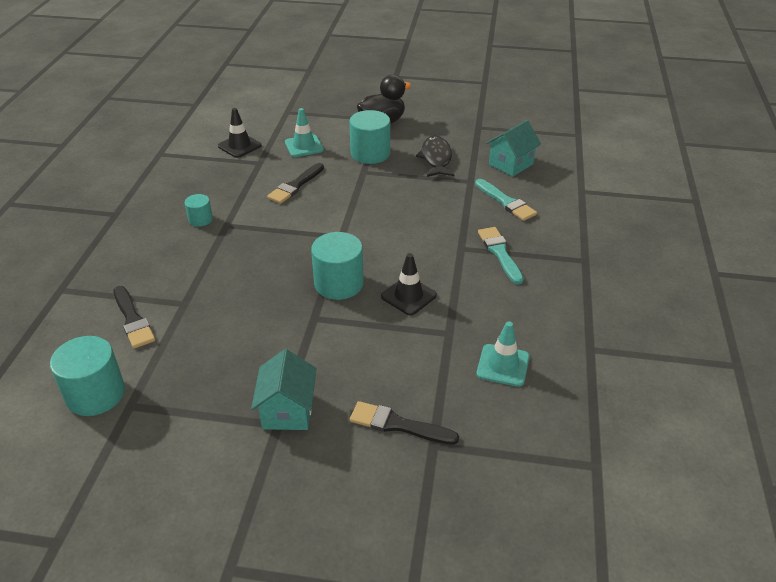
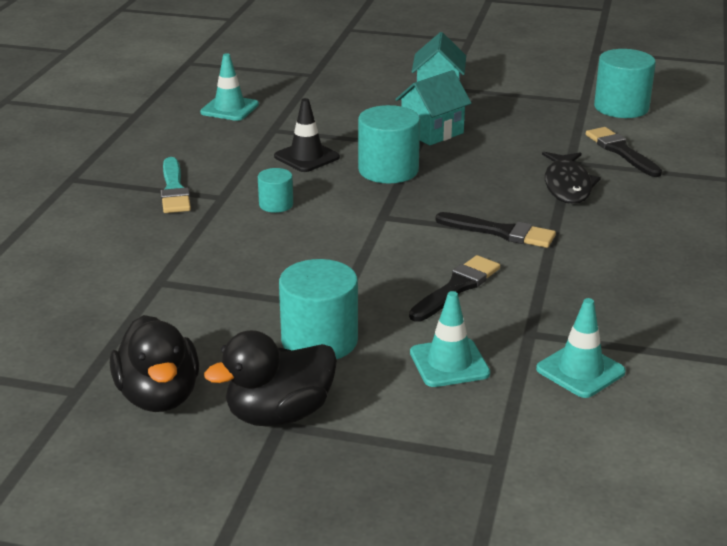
camera: 175 degrees left, 10 degrees down
(200, 219) = (594, 245): turquoise cylinder -> turquoise cylinder (276, 204)
(239, 146) = (580, 370): black traffic cone -> turquoise traffic cone
(398, 425) = (340, 83): black brush -> black brush (500, 232)
(436, 158) = (198, 325): black fish -> black fish (567, 185)
(439, 126) = (159, 396): none -> black duck
(506, 202) = (122, 248): turquoise brush -> none
(511, 164) = (69, 307): turquoise house -> turquoise house (432, 132)

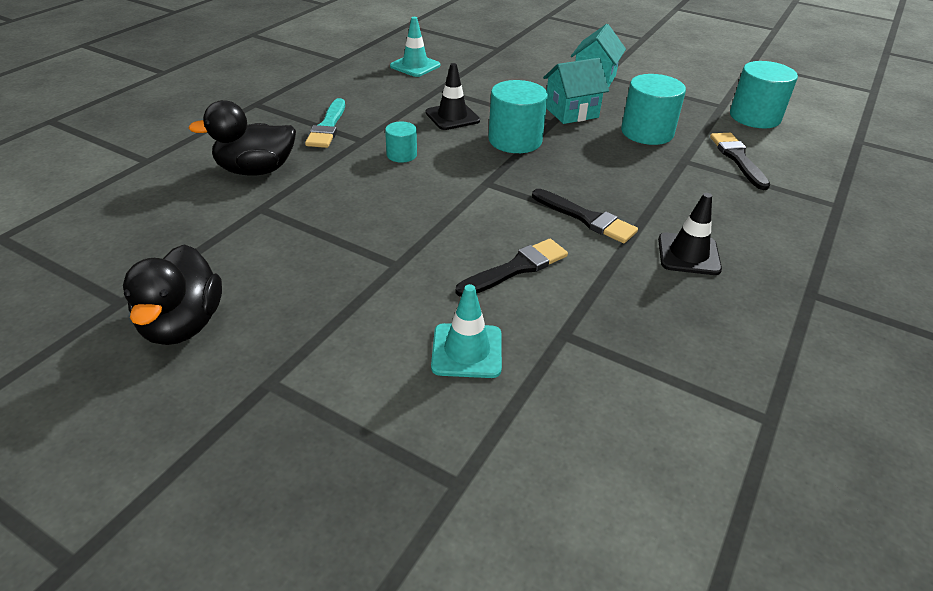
camera: 15 degrees right, 10 degrees up
(279, 414) = (274, 371): black duck -> black duck (256, 170)
(319, 340) = (359, 297): turquoise cylinder -> turquoise cylinder (647, 132)
(567, 185) = (671, 183): black fish -> none
(580, 370) = (595, 391): turquoise traffic cone -> none
(611, 246) = (688, 254): none -> black traffic cone

